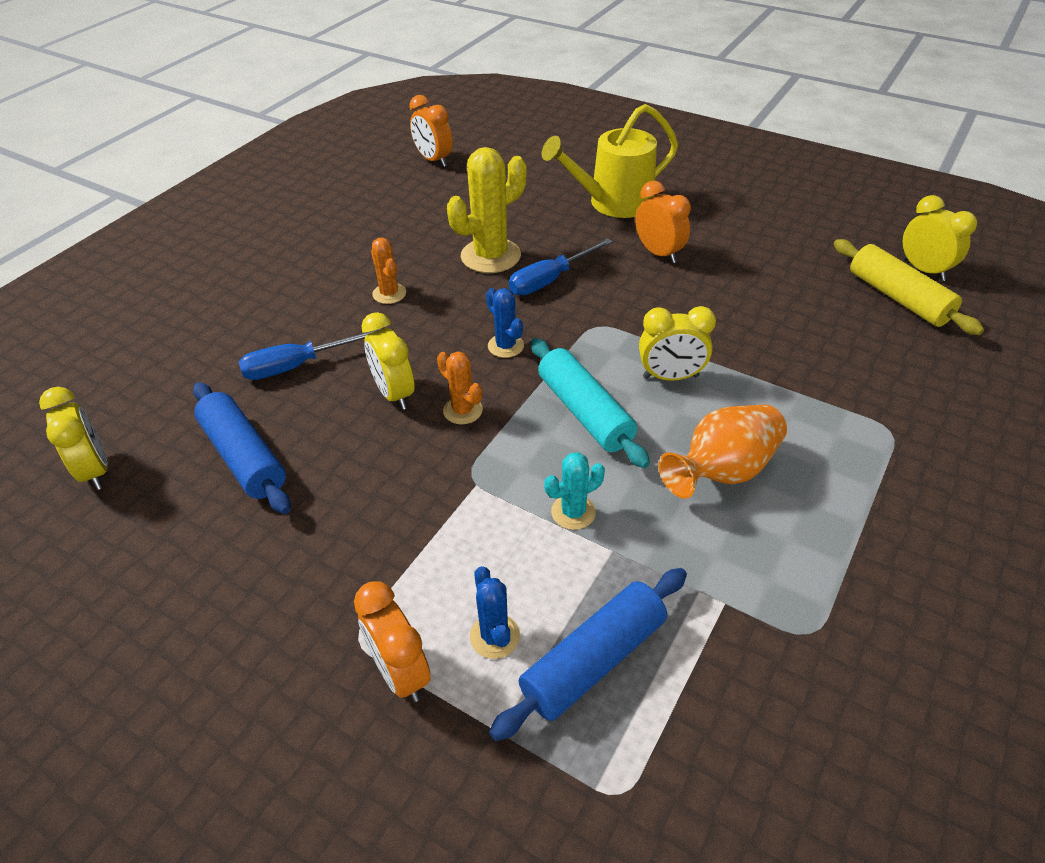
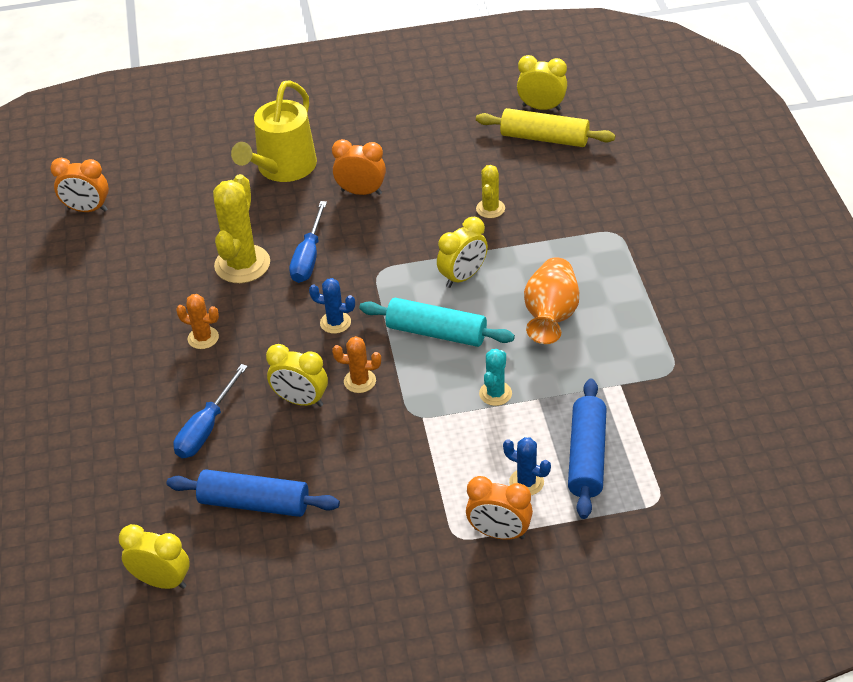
camera: 40 degrees left, 0 degrees up
(769, 331) = (490, 209): none -> yellow cactus

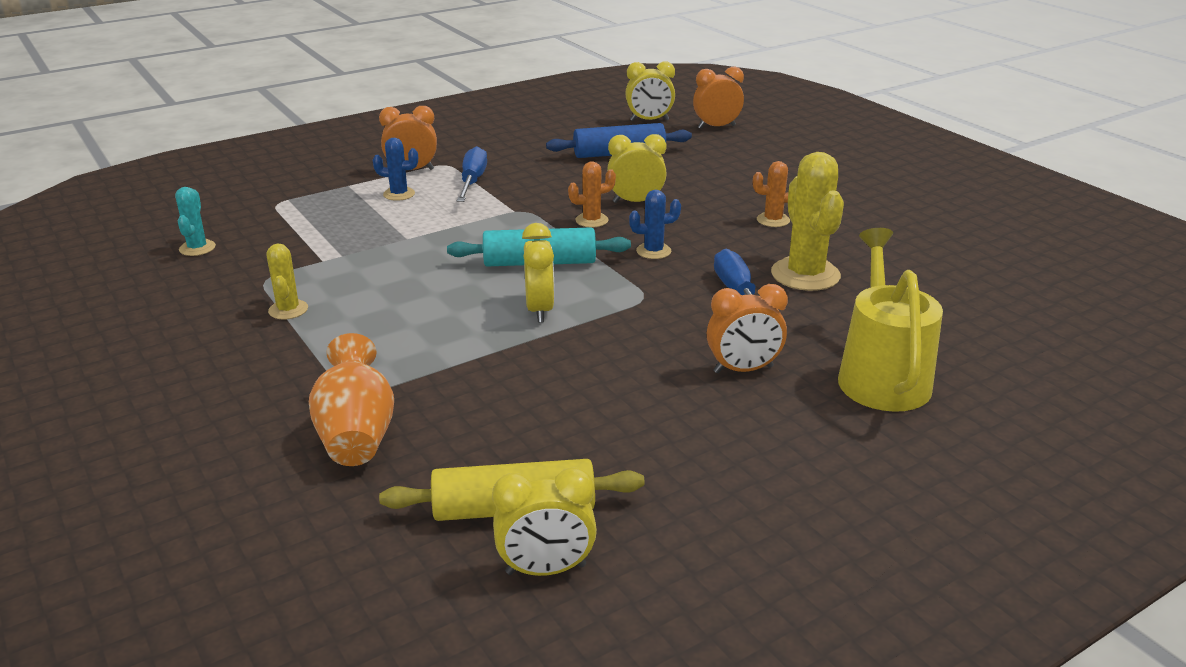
camera: 155 degrees right, 15 degrees down
(87, 209) = (1050, 286): orange clock -> orange clock (716, 127)
(206, 428) = (701, 177): blue screwdriver -> blue screwdriver (472, 181)
(463, 277) = (540, 310): yellow clock -> yellow clock turned 150 degrees clockwise
(490, 209) = (547, 386): yellow cactus -> yellow cactus (288, 310)
(495, 393) = (452, 234): turquoise cactus -> turquoise cactus (197, 248)
(551, 315) = (416, 296): orange vase -> orange vase (356, 435)
(586, 456) = (348, 214): blue rolling pin -> none

